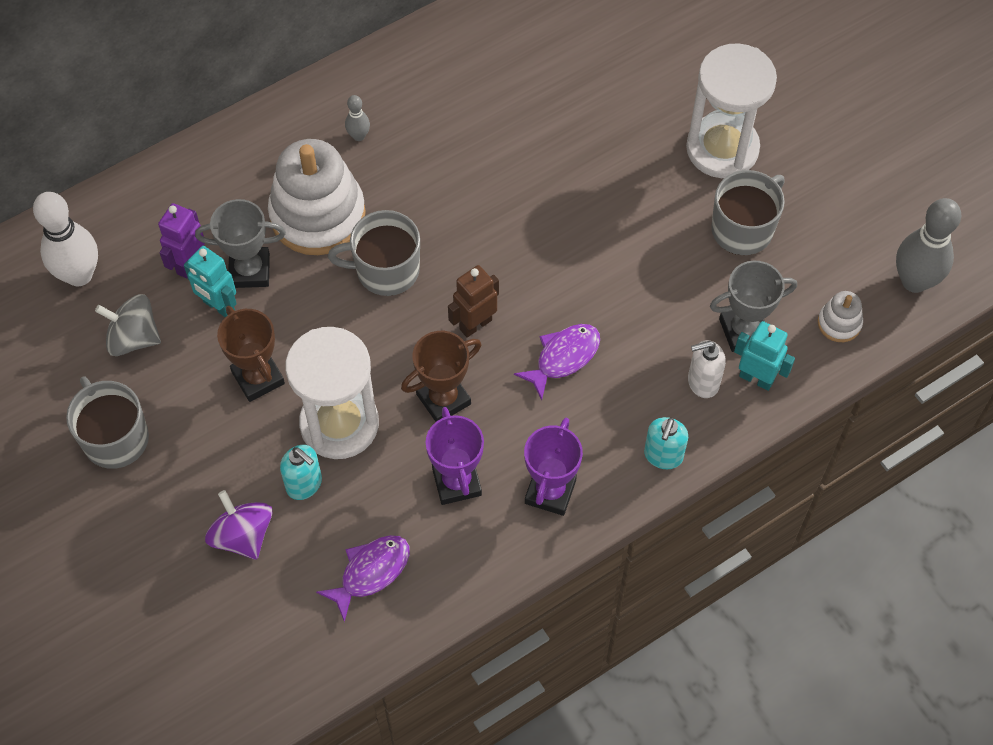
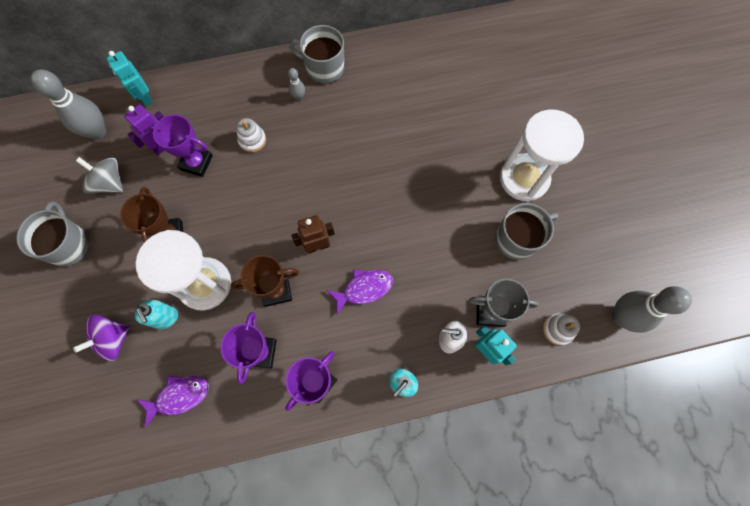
camera: 20 degrees right, 10 degrees up
(79, 275) = (97, 132): white bowling pin -> grey bowling pin
(218, 306) = (168, 179): turquoise robot -> turquoise robot (145, 97)
(242, 535) = (113, 340): purple spinning top -> purple spinning top turned 120 degrees counterclockwise
(249, 271) = (196, 163): grey trophy -> purple trophy
(317, 215) = (252, 140): white stacking toy -> white stacking toy, size x0.45
(386, 270) = (278, 190): grey mug -> grey mug (324, 67)

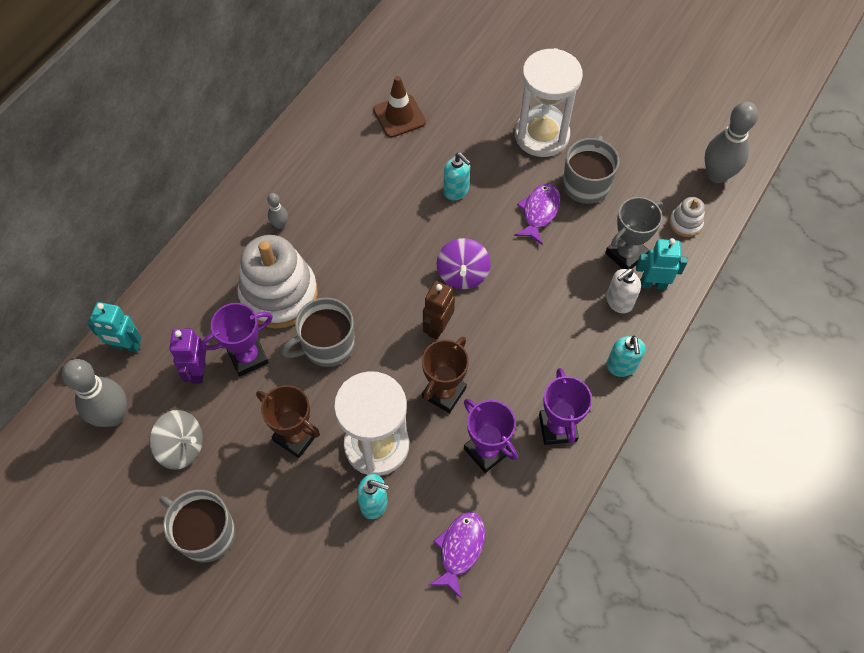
camera: 45 degrees left, 10 degrees down
(109, 183) = (182, 447): grey spinning top -> grey spinning top turned 150 degrees counterclockwise
(113, 340) = (347, 566): purple spinning top -> purple spinning top (462, 274)
(252, 140) = (279, 294): white stacking toy -> white stacking toy, size x2.24
(324, 67) = (274, 182): grey mug -> grey mug (327, 345)
(364, 289) = (513, 325): purple fish -> purple fish (539, 212)
(425, 167) = (456, 191): none -> turquoise soap dispenser
(443, 87) = (399, 116): none -> brown traffic cone

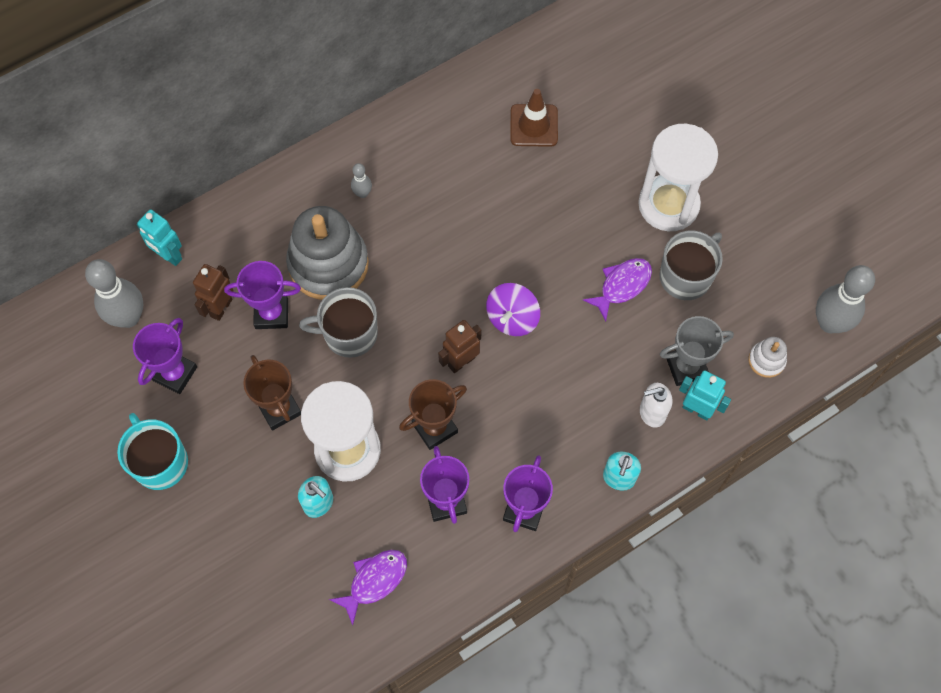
camera: 25 degrees right, 5 degrees up
(182, 447) = (174, 373): grey spinning top -> purple trophy
(198, 371) = (221, 307): purple robot -> brown robot
(206, 533) = (160, 462): grey mug -> turquoise mug
(279, 294) = (328, 264): white stacking toy -> grey stacking toy
(456, 191) = (550, 229): turquoise soap dispenser -> none

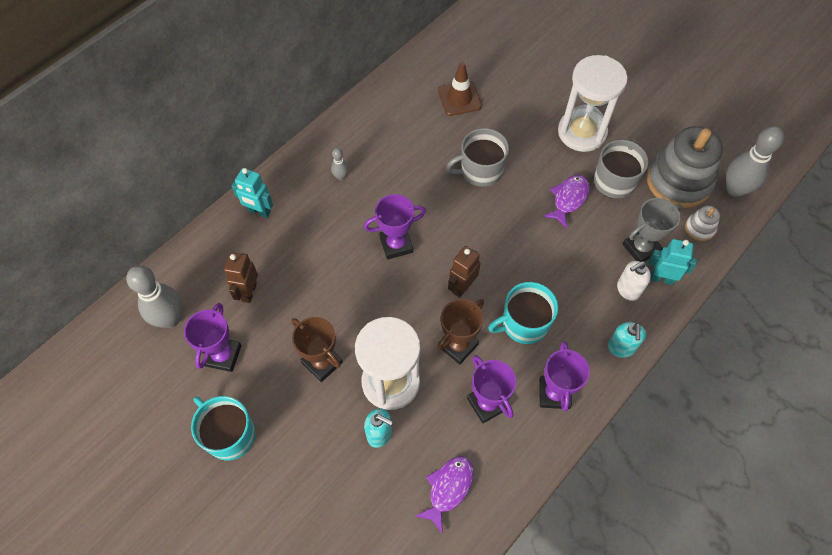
camera: 15 degrees left, 5 degrees down
(169, 256) = (193, 261): turquoise robot -> turquoise robot (259, 212)
(271, 314) = (293, 286): purple trophy -> purple trophy (396, 245)
(328, 264) = (329, 237): grey stacking toy -> grey stacking toy (678, 181)
(349, 333) = (363, 287): grey mug -> grey mug (480, 170)
(512, 318) = (492, 243): purple spinning top -> none
(517, 422) = (524, 324): none -> turquoise mug

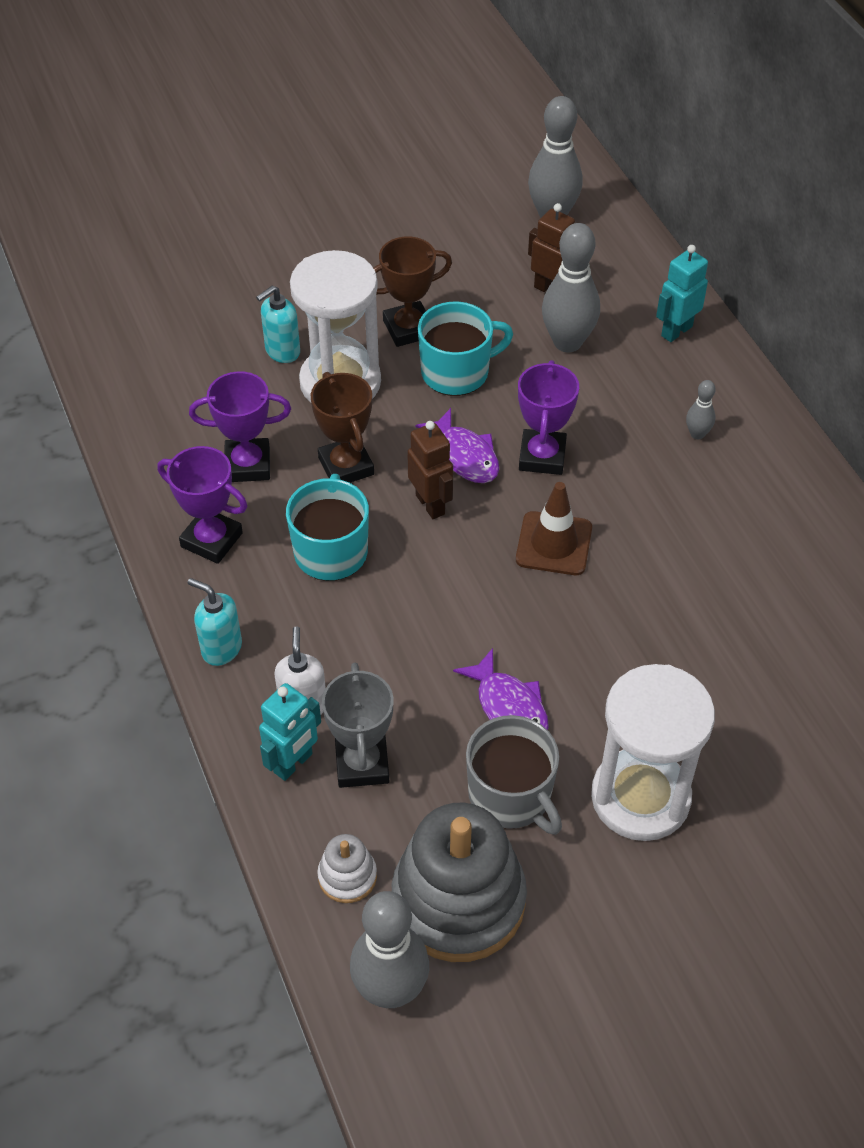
camera: 115 degrees right, 10 degrees down
(223, 355) = (474, 247): purple trophy -> none
(229, 434) = (370, 230): turquoise mug -> turquoise mug (456, 372)
(294, 265) = (567, 342): none -> grey bowling pin
(448, 488) = (174, 389): purple fish -> purple fish (465, 456)
(459, 98) = (798, 642): brown traffic cone -> brown traffic cone (554, 544)
(480, 170) = (626, 609): grey mug -> none

